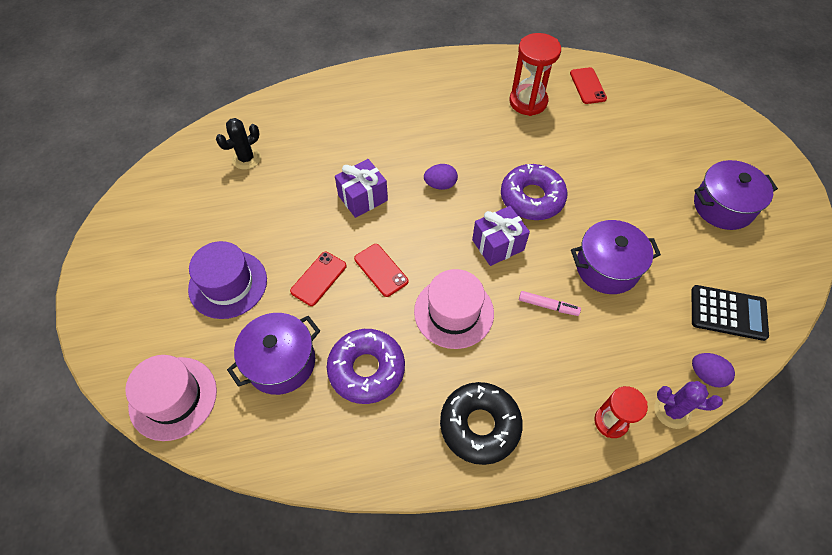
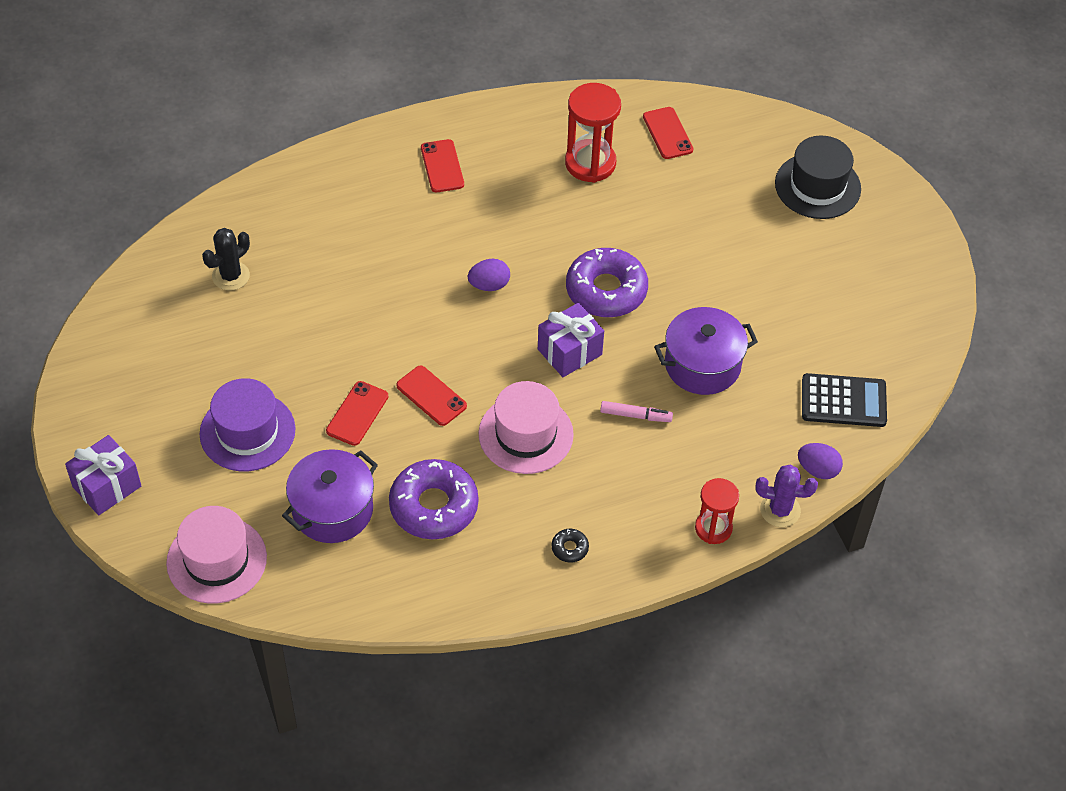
camera: 10 degrees left, 5 degrees down
(363, 198) = (393, 311): purple gift -> purple gift (107, 486)
(418, 94) = (442, 166): none -> red phone
(479, 425) = (570, 548): black donut -> black donut, size x0.41
(702, 134) = (817, 186): none -> black hat
(723, 206) = (841, 277): purple pot -> none

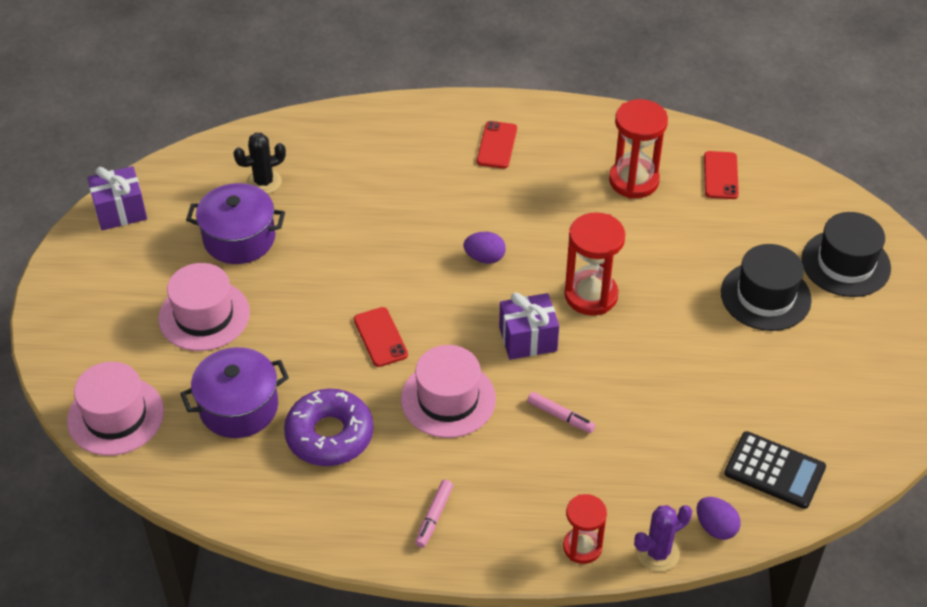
camera: 25 degrees right, 5 degrees down
(107, 486) = (62, 322): purple gift -> purple gift (120, 211)
(247, 431) = (204, 315): purple hat -> pink hat
(357, 413) = (306, 331): red phone -> none
(570, 548) = (434, 517): black donut -> pink marker
(606, 290) = (591, 295): purple donut -> red hourglass
(702, 365) = (649, 391): purple pot -> purple pot (239, 238)
(762, 240) = (765, 296): none -> black hat
(780, 510) = (658, 553): purple cactus -> purple cactus turned 60 degrees counterclockwise

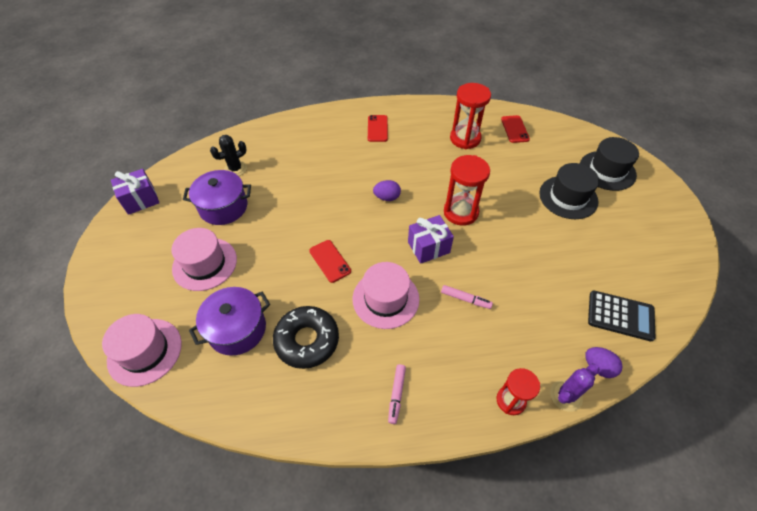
camera: 10 degrees left, 5 degrees up
(329, 435) = (307, 340): purple donut -> black donut

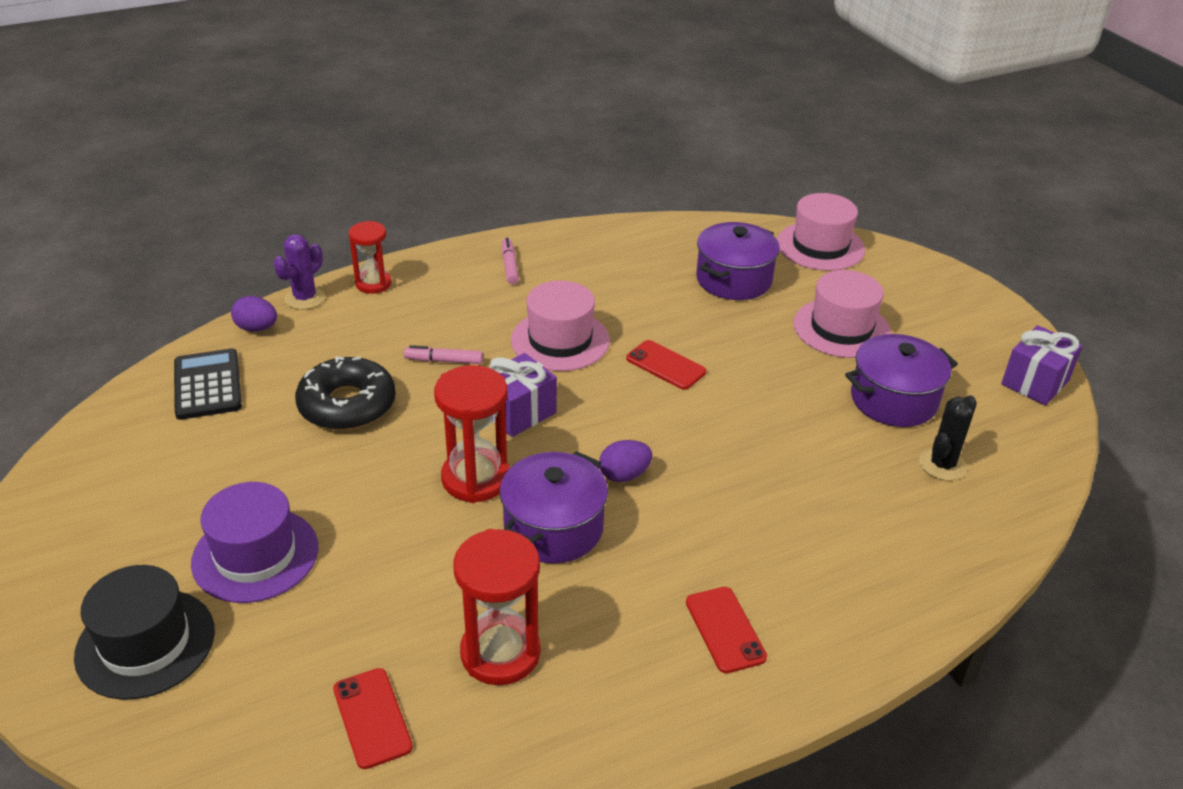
camera: 160 degrees right, 15 degrees down
(307, 340) = (640, 286): black donut -> black donut (347, 405)
(430, 180) = (553, 528): none -> purple pot
(568, 197) = (255, 555): black hat -> purple hat
(620, 316) = (207, 385): black calculator -> black calculator turned 75 degrees clockwise

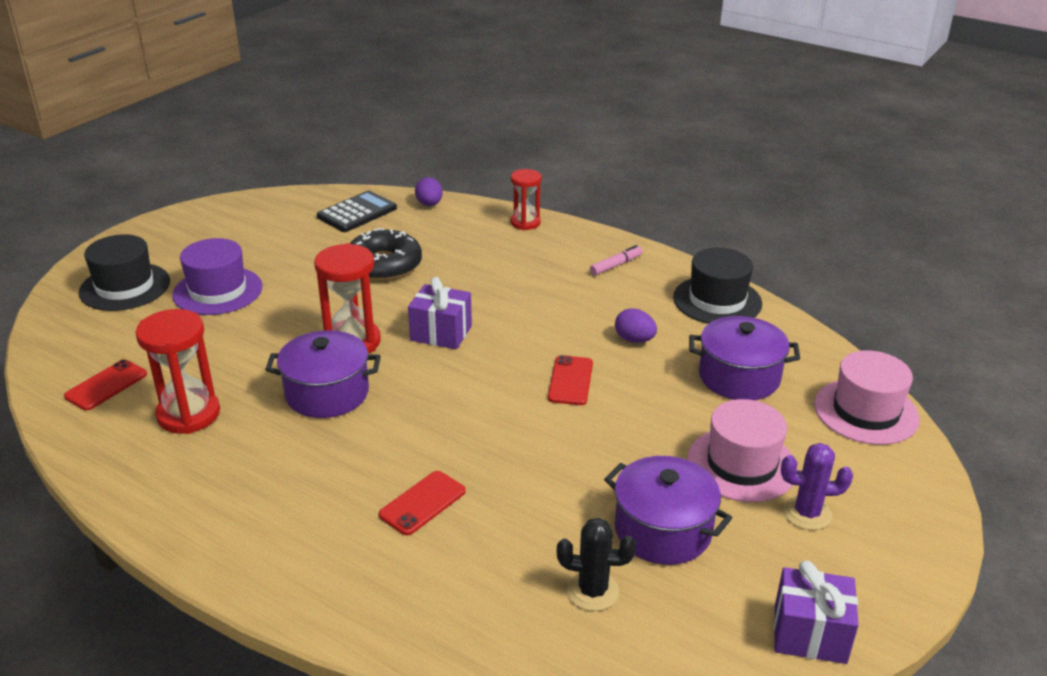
camera: 60 degrees right, 5 degrees down
(305, 298) = (479, 206): purple cactus -> purple cactus (807, 513)
(444, 361) = (468, 282): pink marker -> none
(560, 340) = (547, 320): pink hat -> none
(619, 241) = (717, 300): none -> black hat
(624, 475) = (412, 406): purple egg -> purple egg (634, 340)
(725, 629) = (275, 513): red phone -> red phone (422, 503)

